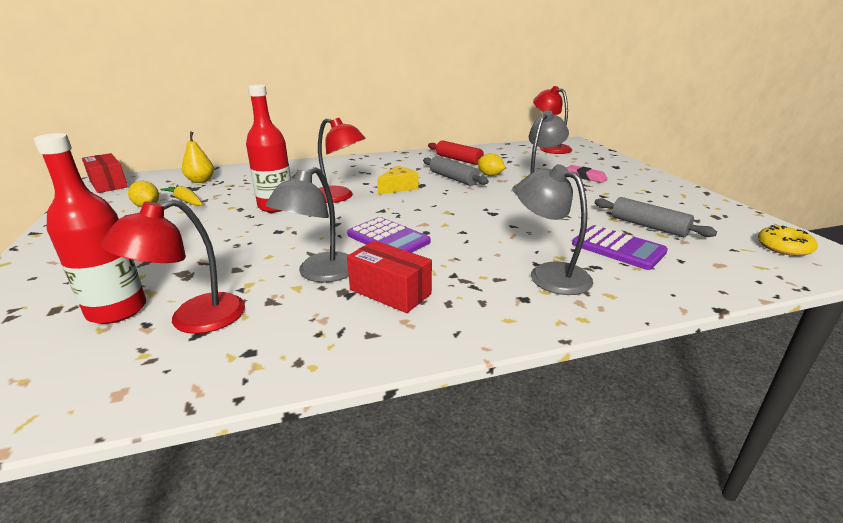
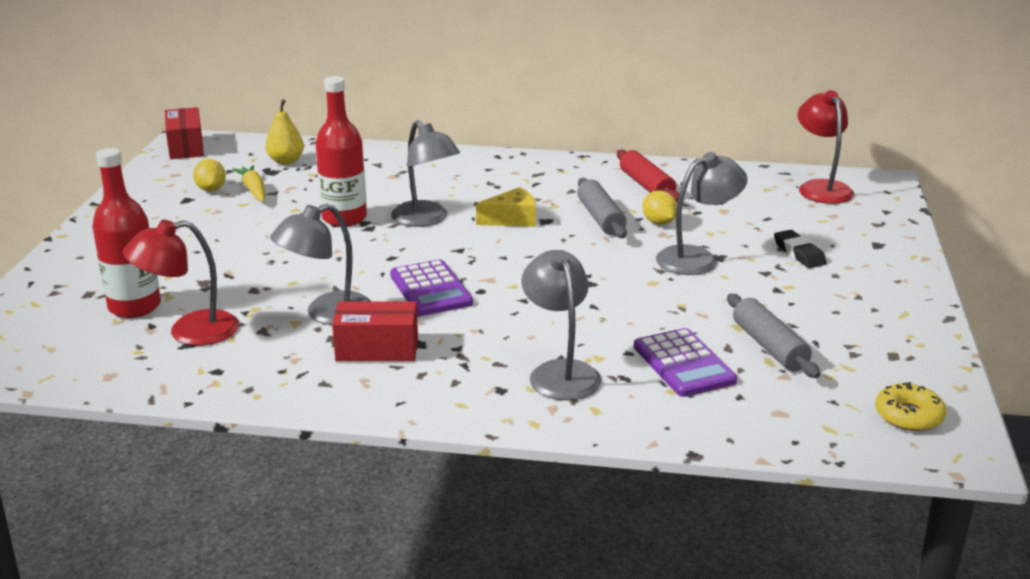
camera: 25 degrees right, 0 degrees up
(339, 197) = (426, 219): red lamp -> grey lamp
(390, 292) = (377, 349): red box -> red box turned 60 degrees counterclockwise
(585, 177) = (799, 253): pink eraser -> black eraser

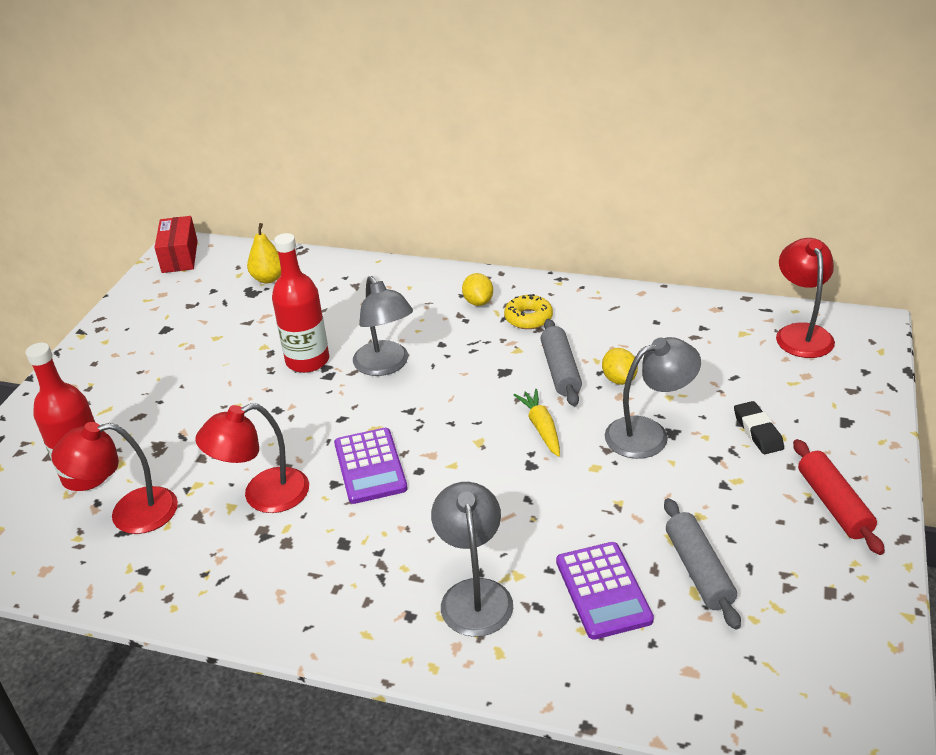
camera: 10 degrees right, 10 degrees up
(211, 189) = (191, 316): yellow lemon -> yellow lemon (478, 302)
(253, 190) = (230, 318): yellow carrot -> yellow carrot (541, 428)
(327, 314) = (263, 496): grey lamp -> red lamp
(377, 349) = (301, 549): red box -> none
(512, 219) = (471, 368): yellow cheese -> none
(646, 186) = (617, 324): red rolling pin -> red rolling pin (833, 504)
(908, 416) = (829, 686): yellow donut -> yellow donut (528, 318)

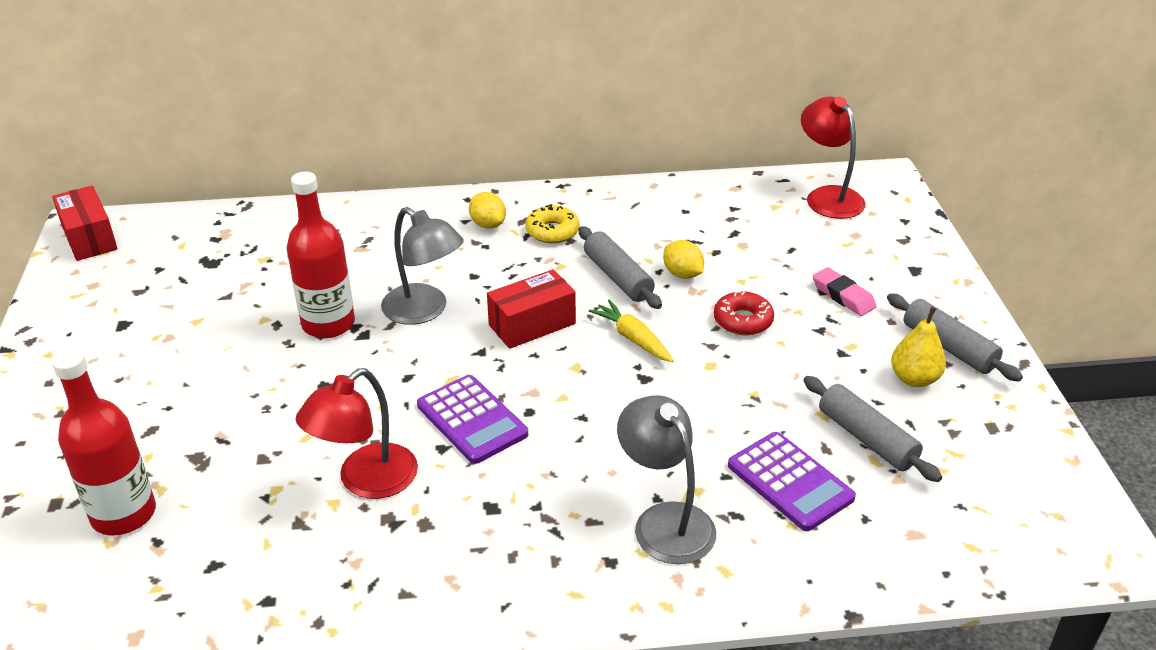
camera: 25 degrees left, 0 degrees up
(130, 513) = (209, 542): red lamp -> none
(268, 278) = (223, 243): yellow pear -> yellow pear (914, 379)
(464, 396) = (532, 324): none -> red box
(648, 433) = (743, 320): grey lamp -> red donut
(758, 431) = (843, 296): black eraser -> pink eraser
(833, 504) = (948, 347): red rolling pin -> grey rolling pin

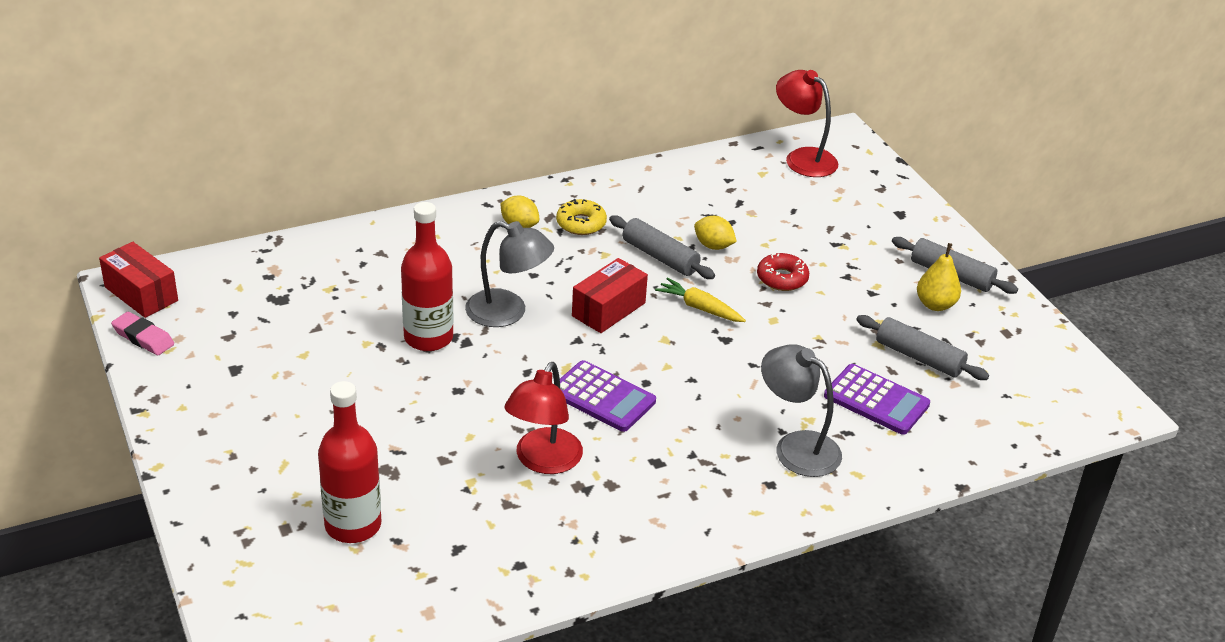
camera: 20 degrees left, 0 degrees up
(843, 296) = (852, 245): pink eraser -> pink eraser (143, 337)

